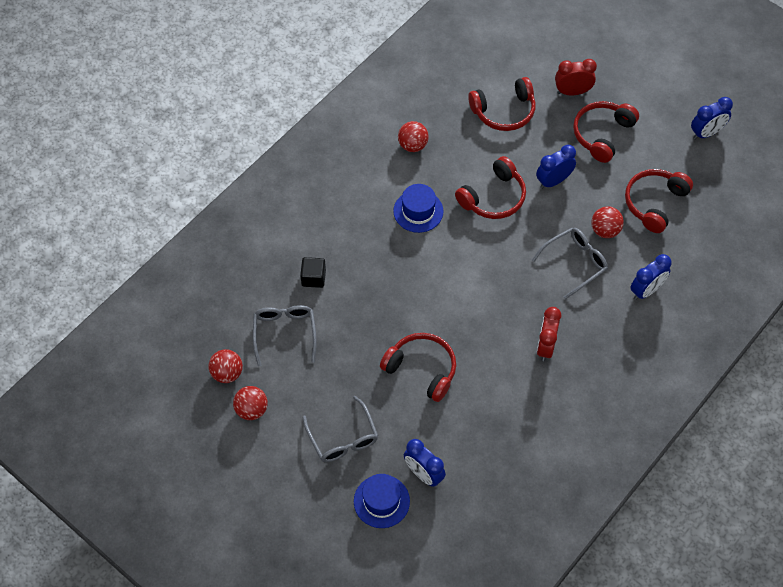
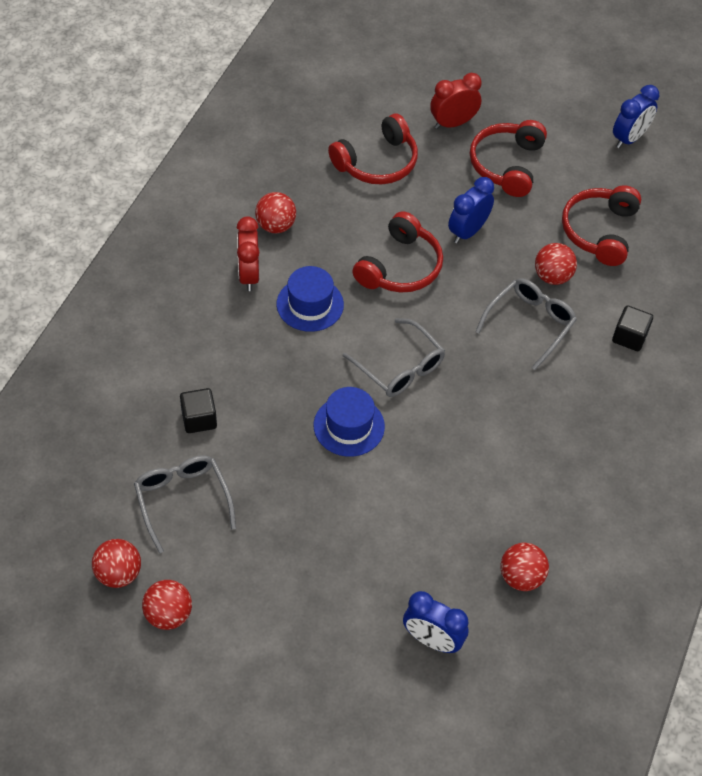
camera: 20 degrees left, 5 degrees down
(342, 437) = (307, 620): grey glasses -> grey glasses (399, 367)
(381, 501) = (388, 692): blue hat -> blue hat (349, 426)
(422, 369) = (383, 502): red headphones -> none
(501, 447) = (521, 577): none -> red ball
(545, 346) = (531, 434): red clock -> red clock (248, 275)
(646, 290) = (629, 337): blue clock -> black cube

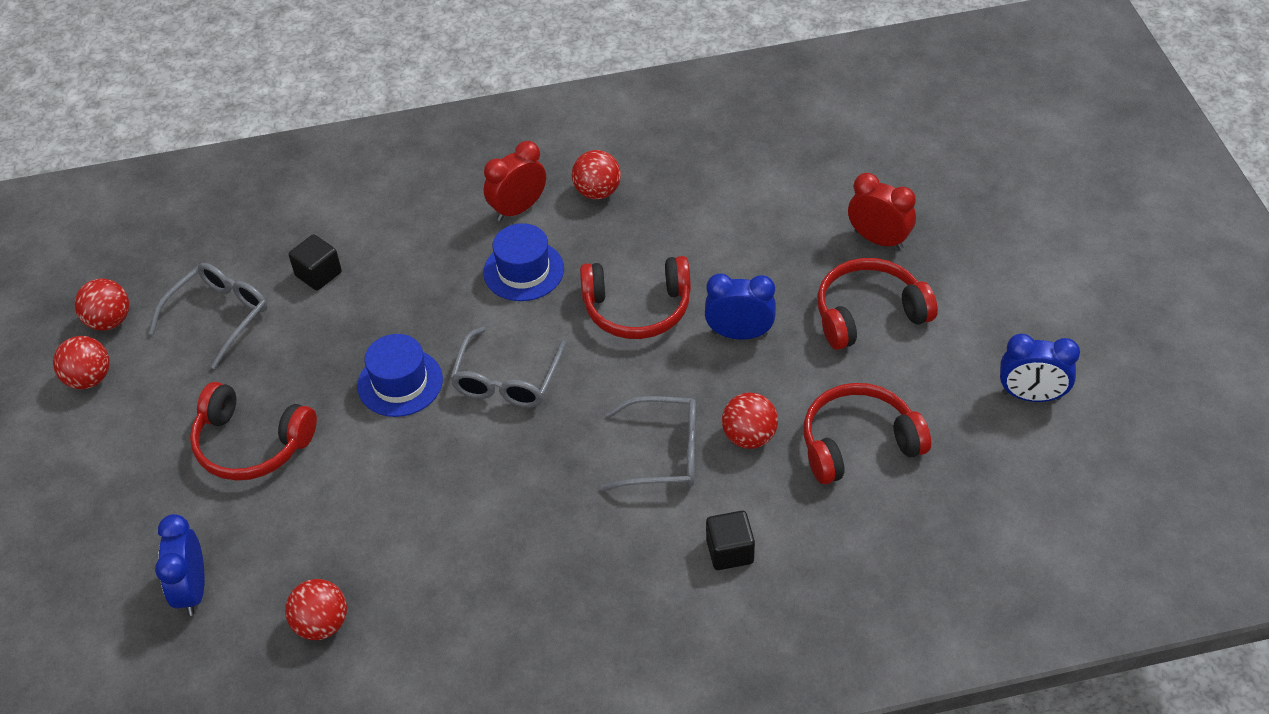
camera: 60 degrees right, 5 degrees down
(377, 162) = (758, 215): red headphones -> red headphones (251, 444)

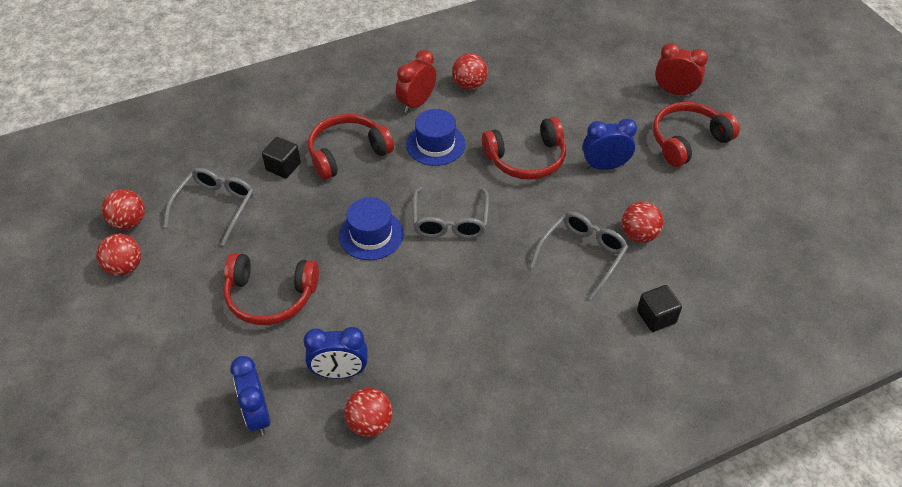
camera: 15 degrees left, 0 degrees up
(663, 453) = (582, 255): grey glasses -> grey glasses turned 45 degrees counterclockwise
(858, 443) = (715, 227): red headphones -> red headphones (347, 153)
(1031, 396) = (817, 179): blue clock -> blue clock (340, 372)

